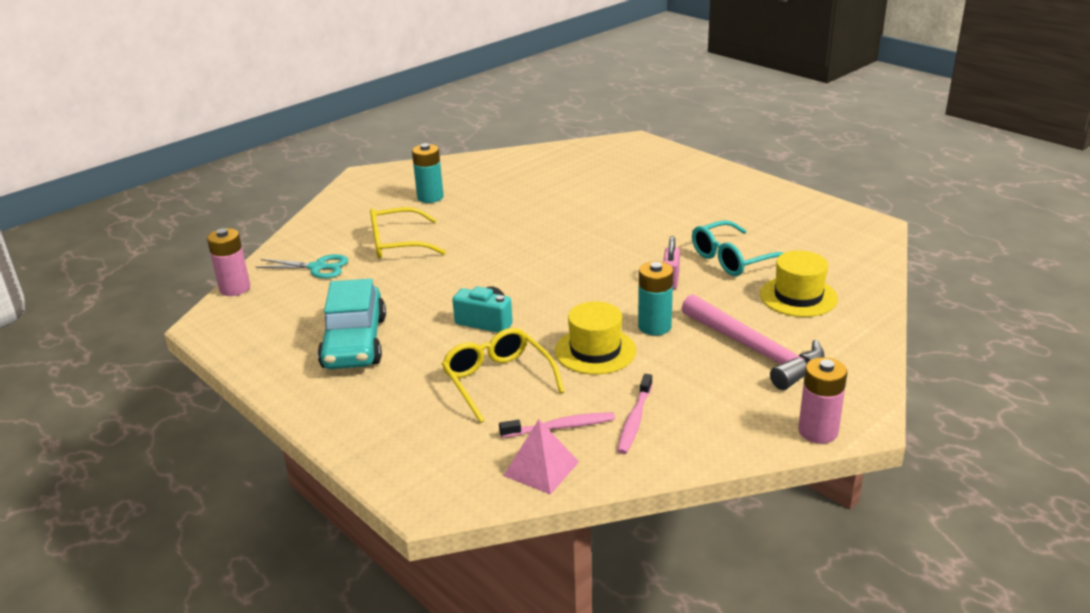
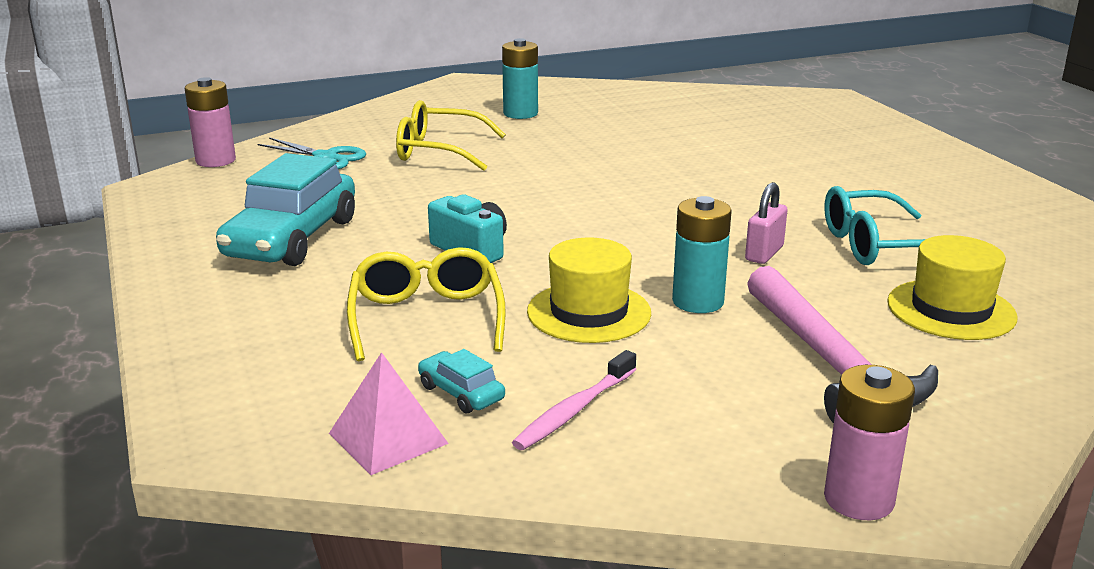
camera: 20 degrees right, 5 degrees down
(560, 427) = (461, 393): pink toothbrush -> turquoise car

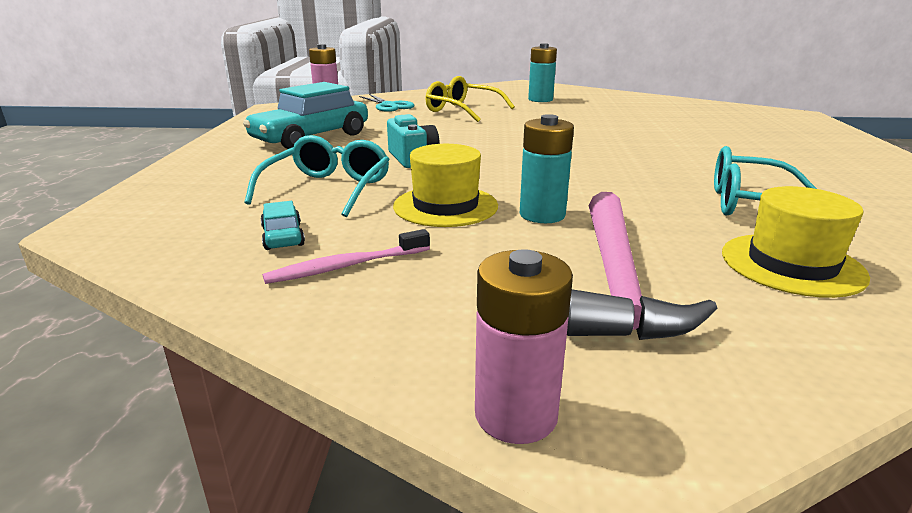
camera: 25 degrees right, 0 degrees up
(388, 438) = (192, 253): pink pyramid -> none
(426, 318) = (328, 189): yellow glasses -> turquoise glasses
(764, 253) = (637, 194): pink padlock -> none

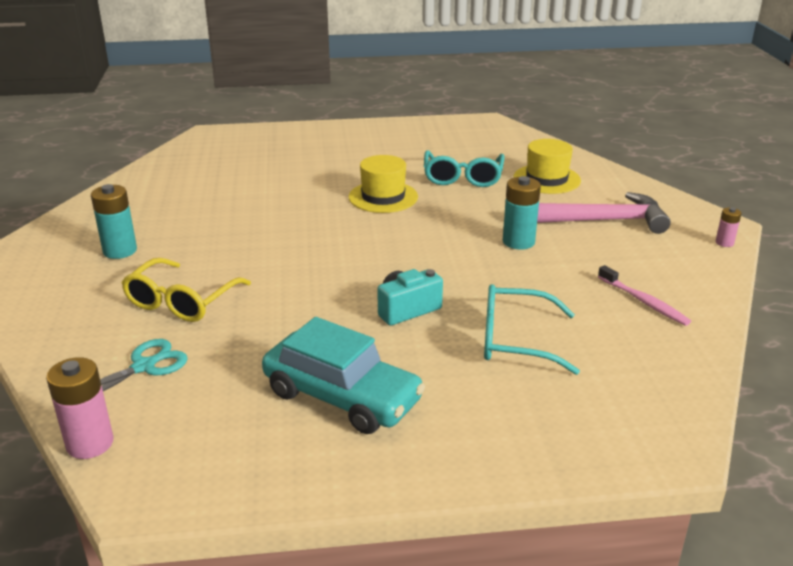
camera: 100 degrees left, 5 degrees up
(283, 236) = (621, 338): turquoise car -> none
(445, 206) = (523, 279): yellow hat -> yellow hat (383, 197)
(516, 415) = (724, 243): pink battery -> pink battery, size x0.55

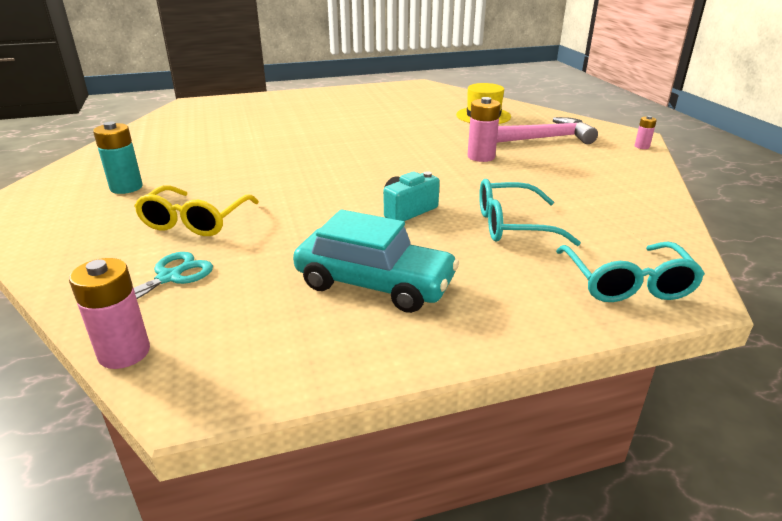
camera: 10 degrees left, 0 degrees up
(383, 197) = (355, 135): yellow hat -> none
(463, 177) = (416, 118): turquoise glasses -> turquoise glasses (627, 283)
(518, 242) = (481, 157): turquoise battery -> pink battery
(644, 302) = (603, 189): pink toothbrush -> none

